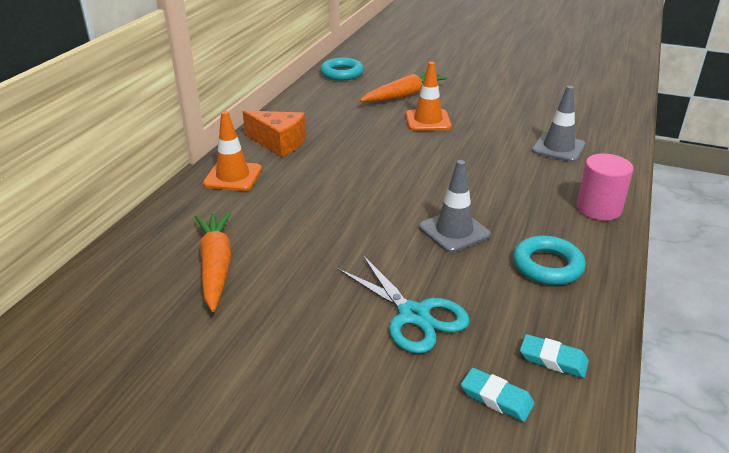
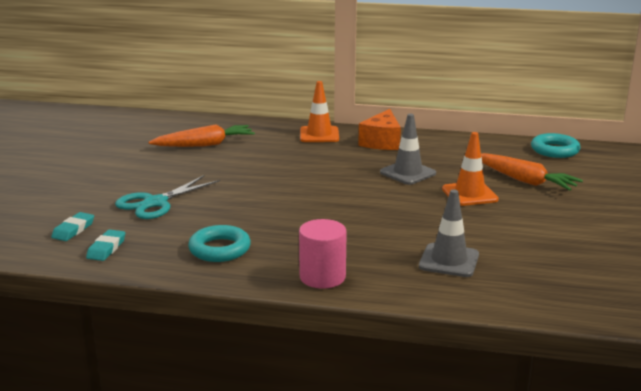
camera: 80 degrees right, 10 degrees down
(454, 231) = (263, 212): grey traffic cone -> grey traffic cone (407, 173)

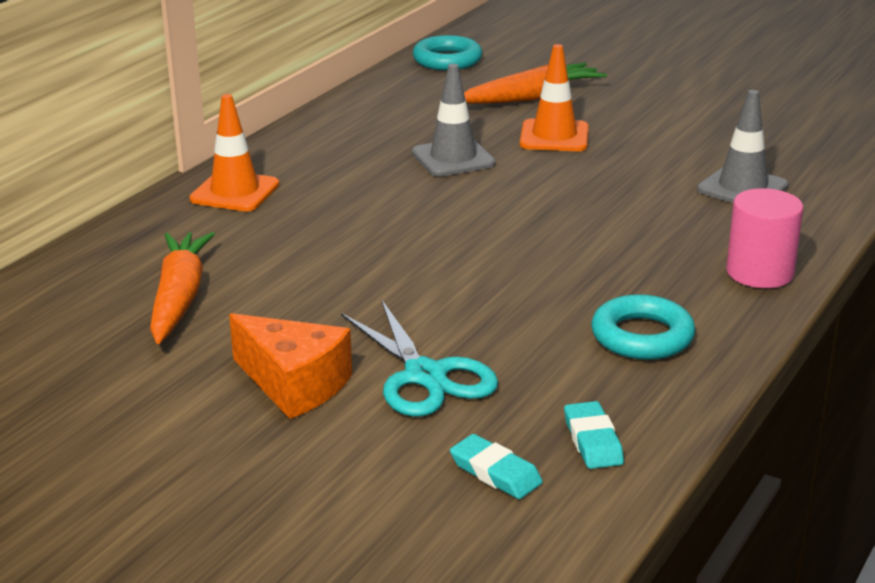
camera: 70 degrees left, 5 degrees up
(106, 248) = (592, 441): turquoise eraser -> turquoise eraser turned 45 degrees clockwise
(382, 142) = (315, 152): orange cheese -> orange cheese (294, 384)

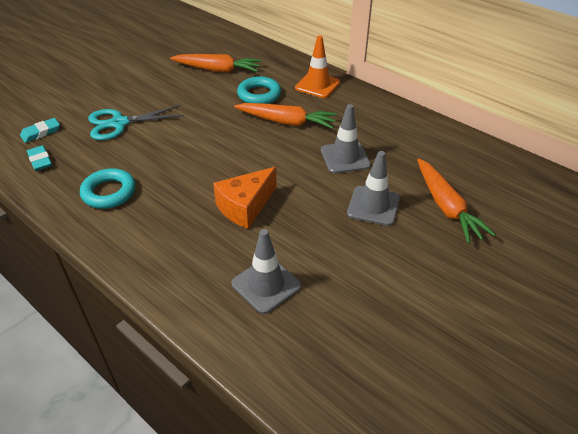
camera: 100 degrees right, 15 degrees up
(294, 384) = (134, 92): orange cheese -> orange cheese (245, 207)
(368, 208) = (286, 122): none -> orange carrot
(447, 60) = (522, 176): turquoise ring -> turquoise ring (259, 95)
(554, 136) = (373, 206): orange traffic cone -> grey traffic cone
(592, 441) = (40, 160): turquoise eraser -> turquoise eraser turned 60 degrees clockwise
(760, 272) = (147, 258): pink cylinder -> none

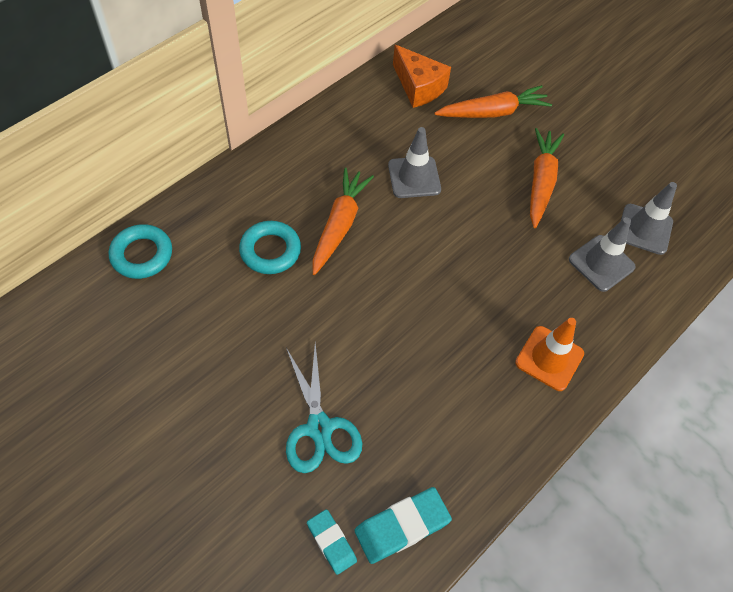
camera: 90 degrees left, 15 degrees up
(40, 160) = (402, 526): turquoise eraser -> turquoise eraser, size x1.57
(109, 192) = (471, 421): turquoise ring -> turquoise ring (142, 255)
(217, 70) = (191, 300): orange carrot -> orange carrot (541, 182)
(245, 207) = (495, 276): orange cheese -> orange cheese (418, 87)
(317, 85) = (258, 184): orange traffic cone -> orange traffic cone (549, 358)
(373, 206) = (492, 166): grey traffic cone -> grey traffic cone (644, 229)

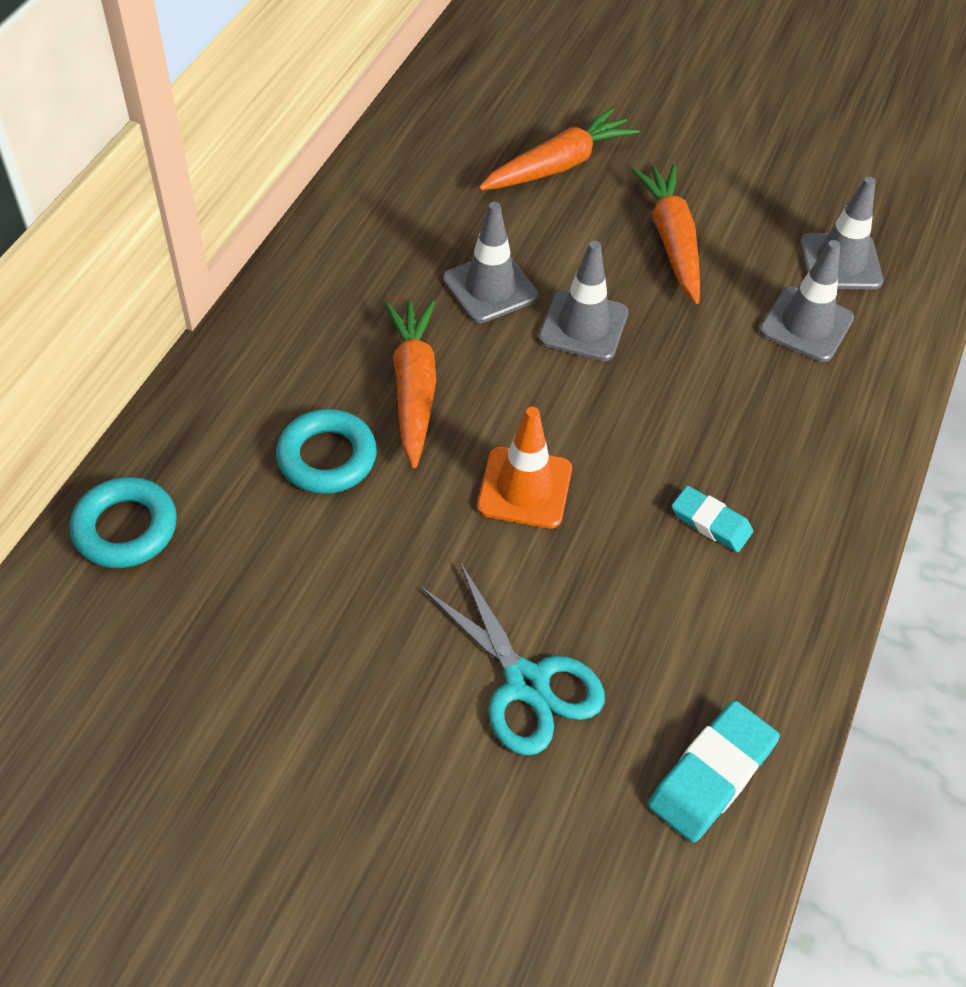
camera: 20 degrees left, 5 degrees down
(331, 542) = (623, 836): turquoise eraser -> turquoise eraser (711, 522)
(418, 87) = (434, 160): orange cheese -> none
(459, 219) = (583, 326): none -> grey traffic cone
(549, 358) = (799, 474): orange traffic cone -> orange traffic cone (524, 488)

